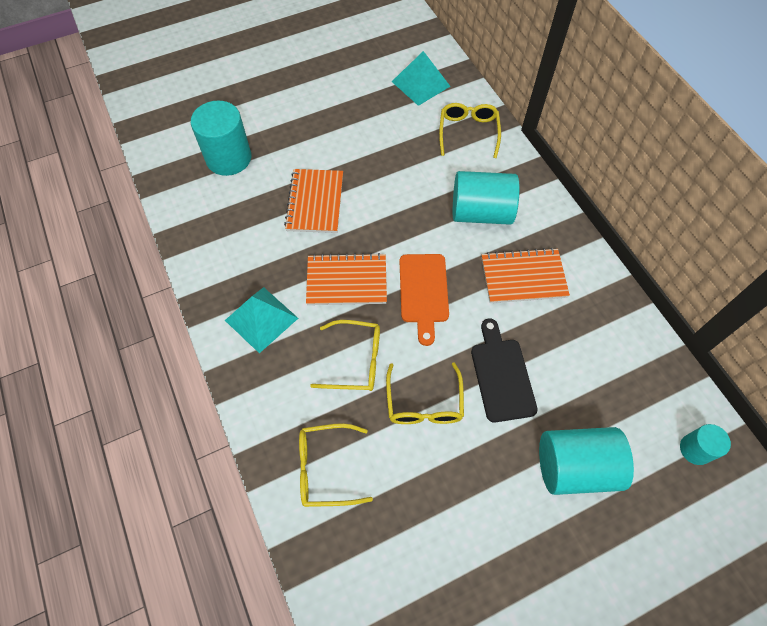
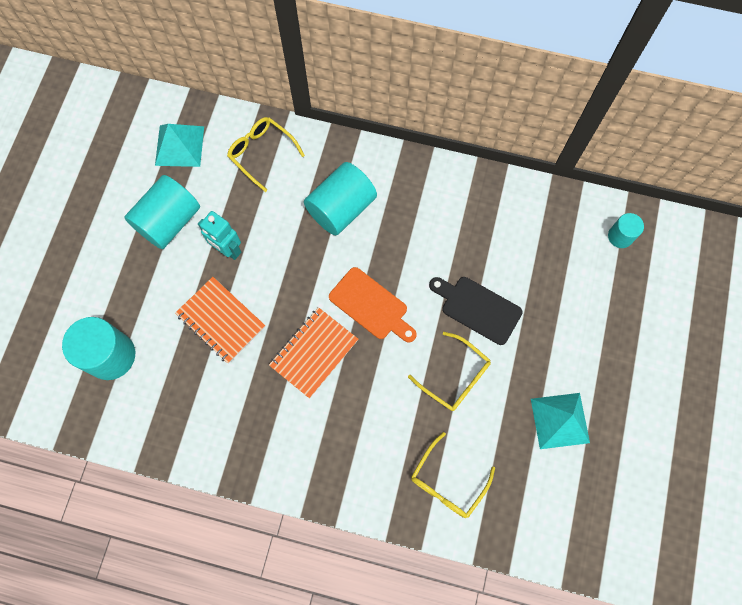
camera: 50 degrees left, 10 degrees up
(261, 319) = (292, 441): turquoise pyramid -> turquoise pyramid (560, 420)
(355, 360) = (384, 398): yellow glasses -> none
(373, 167) = (228, 250): none -> turquoise robot
(523, 277) = (418, 228): orange notebook -> none
(575, 467) = (574, 318): turquoise cylinder -> turquoise cylinder (169, 221)

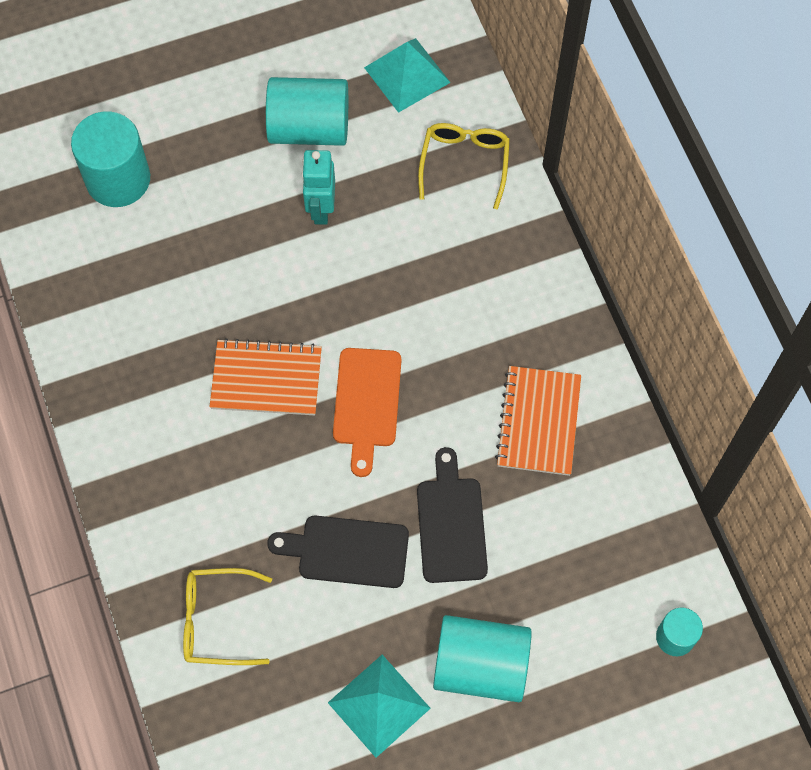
camera: 55 degrees right, 5 degrees down
(221, 320) = (234, 259): orange notebook -> orange notebook (538, 422)
(341, 208) = (462, 293): turquoise cylinder -> turquoise cylinder (480, 666)
(455, 377) = (347, 551): yellow glasses -> black cutting board

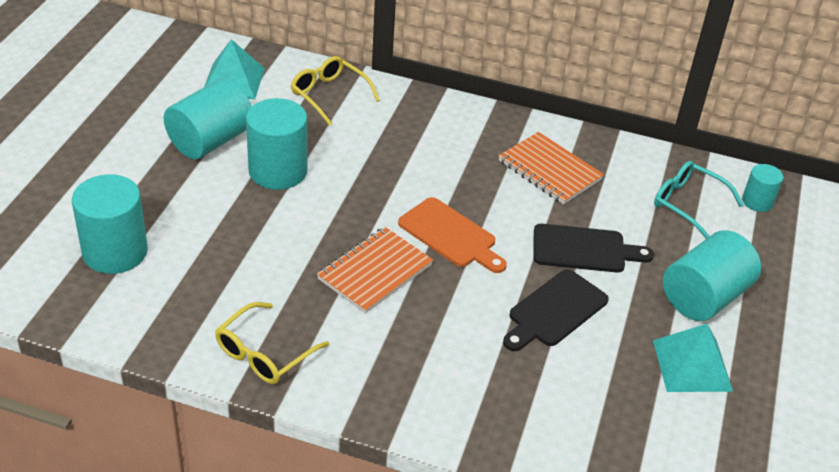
camera: 55 degrees left, 25 degrees down
(217, 621) = (543, 415): yellow glasses -> yellow glasses (264, 353)
(321, 209) = (278, 171): turquoise robot -> turquoise cylinder
(451, 524) = (584, 249): black cutting board -> black cutting board turned 150 degrees clockwise
(607, 575) = (688, 204): none -> turquoise glasses

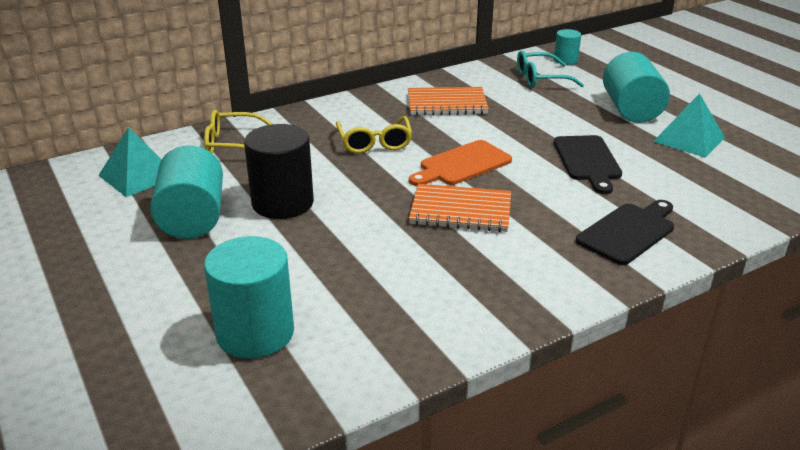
camera: 45 degrees left, 10 degrees down
(264, 353) = (493, 304): yellow glasses -> yellow glasses (374, 142)
(278, 171) = (282, 203): turquoise cylinder -> black cylinder
(375, 272) = (461, 211): orange notebook -> orange notebook turned 75 degrees counterclockwise
(450, 235) = (462, 164): orange cutting board -> orange cutting board turned 150 degrees clockwise
(584, 249) = (540, 126): black cutting board -> black cutting board (628, 232)

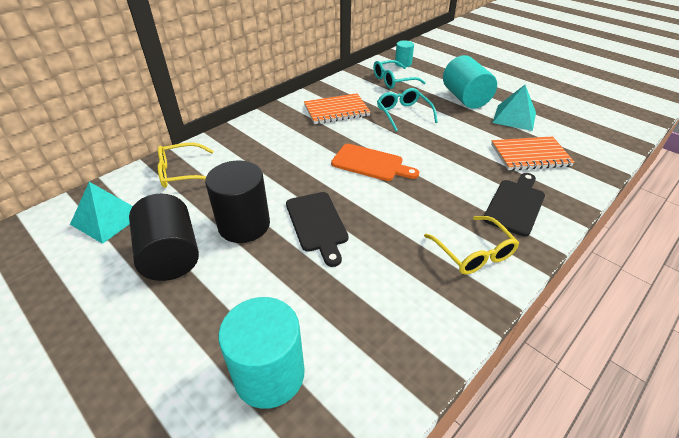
camera: 15 degrees left, 10 degrees up
(192, 218) = (170, 255): turquoise cylinder -> black cylinder
(374, 142) = (296, 153): yellow glasses -> yellow glasses (473, 253)
(461, 211) = (388, 207): orange notebook -> orange notebook (530, 155)
(462, 164) = (370, 163): orange cutting board -> orange cutting board turned 105 degrees counterclockwise
(534, 117) = (403, 114): none -> turquoise glasses
(587, 161) = (457, 146): black cutting board -> black cutting board (317, 224)

